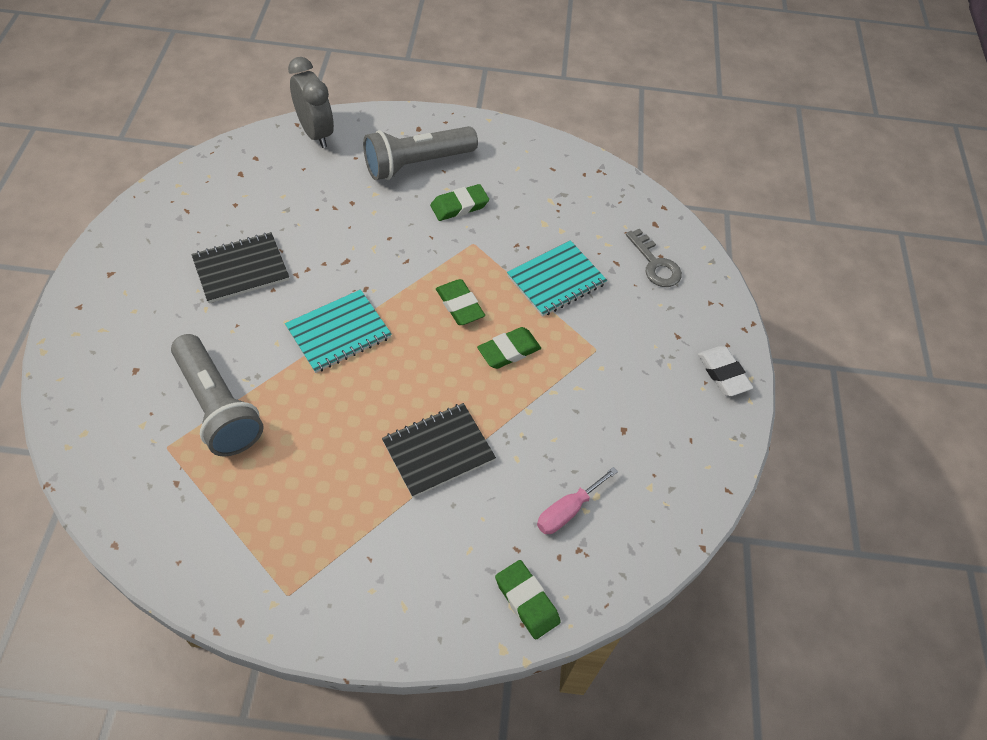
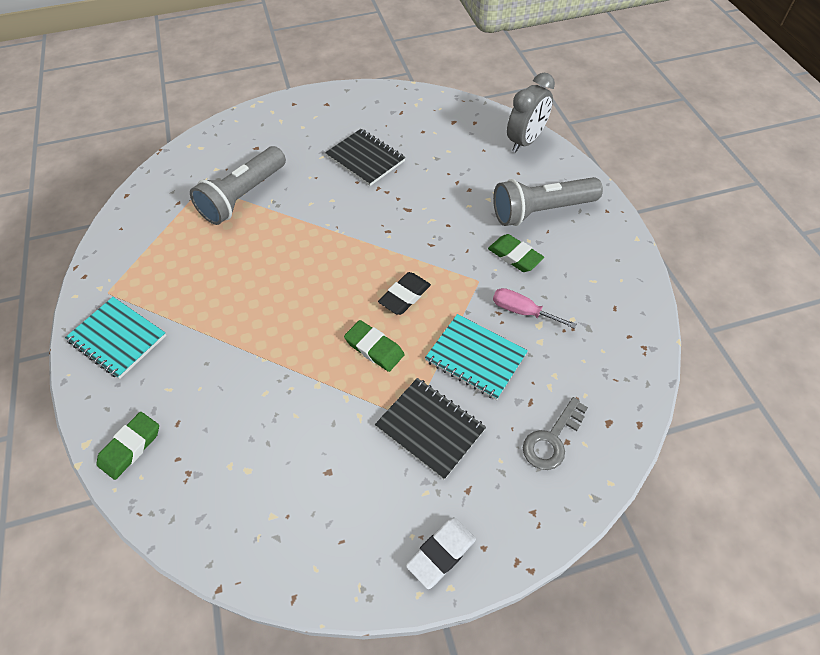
camera: 75 degrees right, 0 degrees up
(339, 333) = (336, 232): turquoise notebook -> turquoise notebook (117, 338)
(417, 164) = (541, 211): grey flashlight -> grey flashlight turned 60 degrees counterclockwise
(438, 450) = (253, 335): black notebook -> black notebook (430, 428)
(460, 305) = (405, 296): green eraser -> black eraser
(567, 511) = (224, 450): pink screwdriver -> pink screwdriver (522, 311)

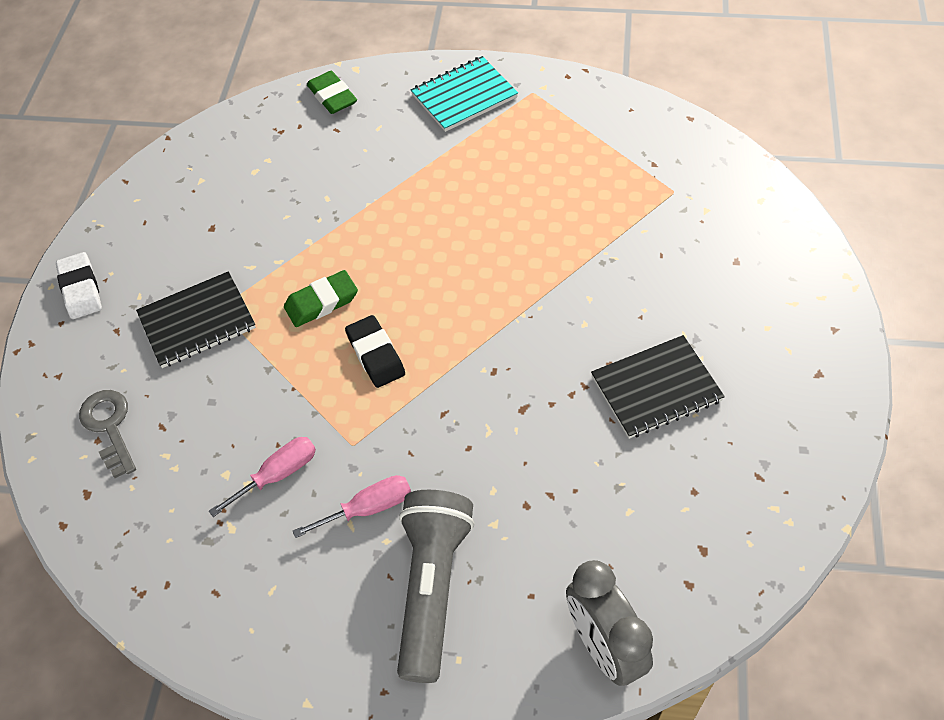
camera: 115 degrees right, 0 degrees up
(243, 197) = (635, 229): grey flashlight -> none
(475, 357) = (248, 395): turquoise notebook -> none
(514, 256) = (368, 508): green eraser -> pink screwdriver

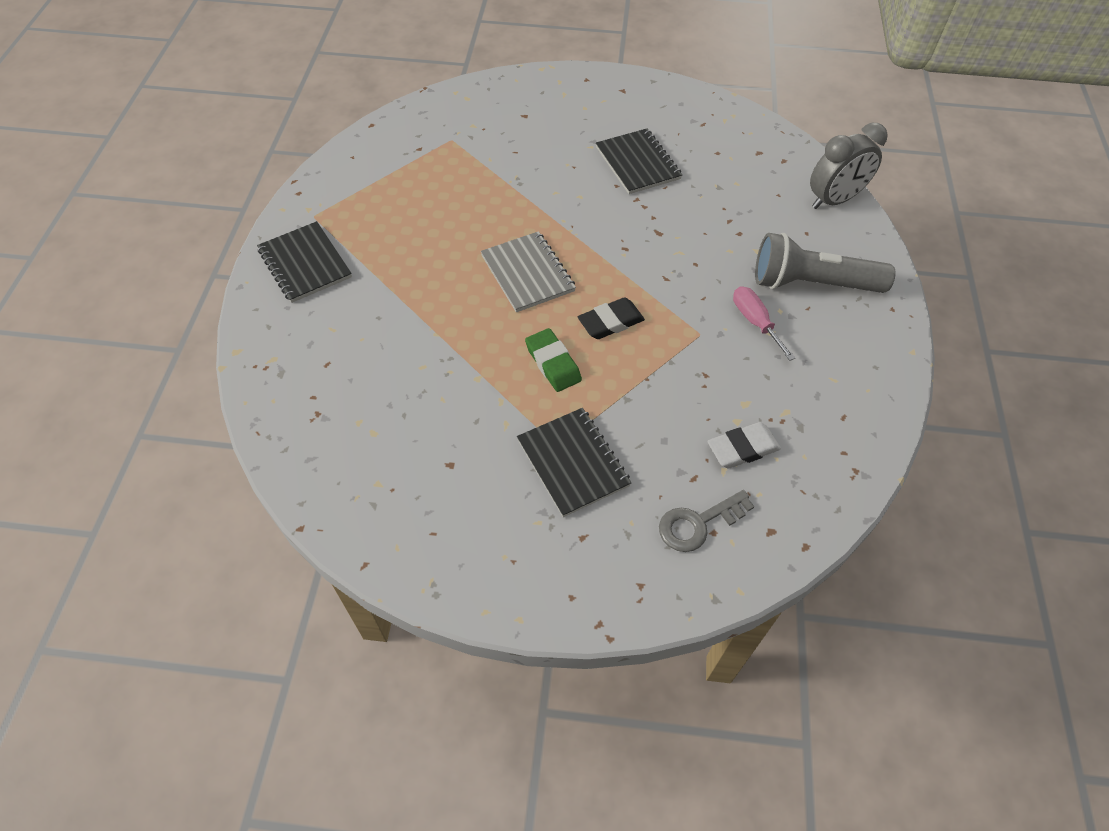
camera: 95 degrees left, 0 degrees up
(81, 289) = (526, 584): white eraser -> white eraser (742, 448)
(278, 474) = (733, 383): pink screwdriver -> none
(332, 96) = (275, 369): green eraser -> none
(451, 276) = (528, 273): none -> grey notebook
(464, 96) = (305, 264): turquoise notebook -> black notebook

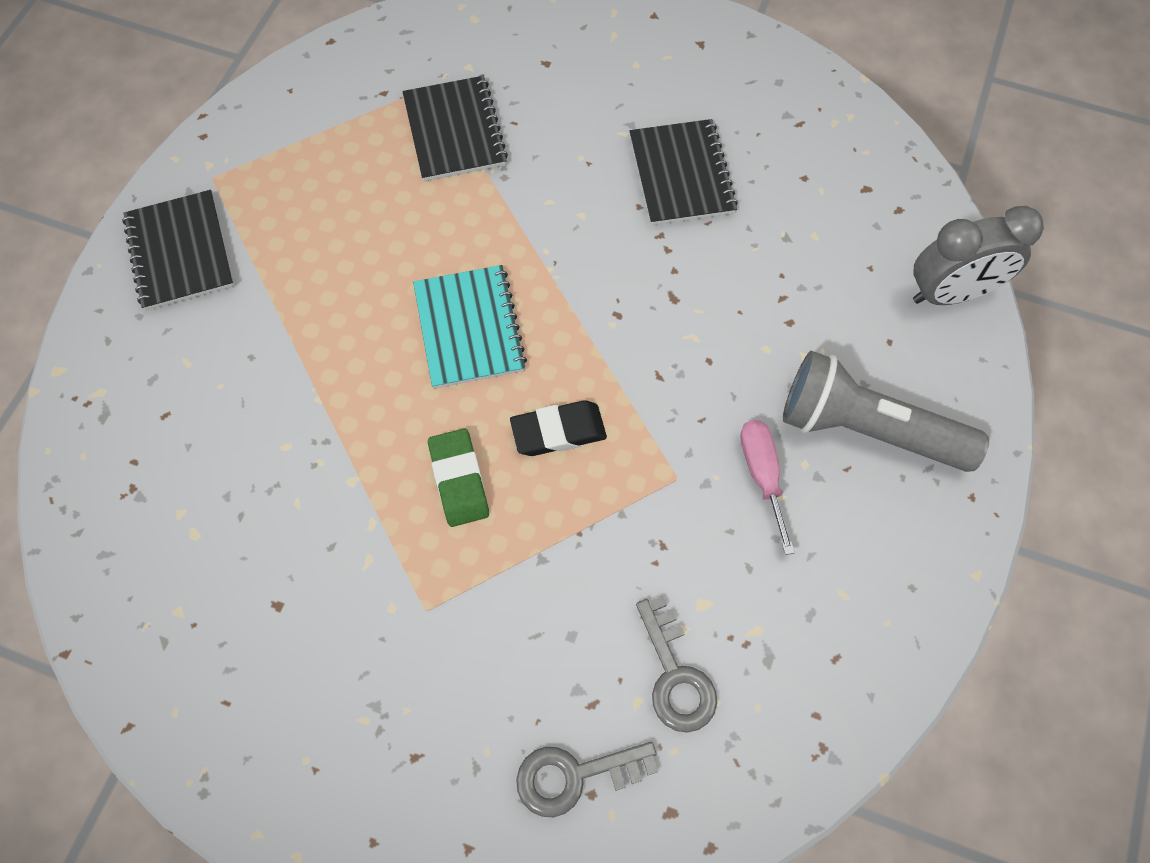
camera: 15 degrees right, 10 degrees up
(528, 273) = (469, 328): grey notebook -> turquoise notebook
(573, 463) = (437, 641): black notebook -> black notebook (455, 131)
(742, 448) = (675, 675): white eraser -> grey key

